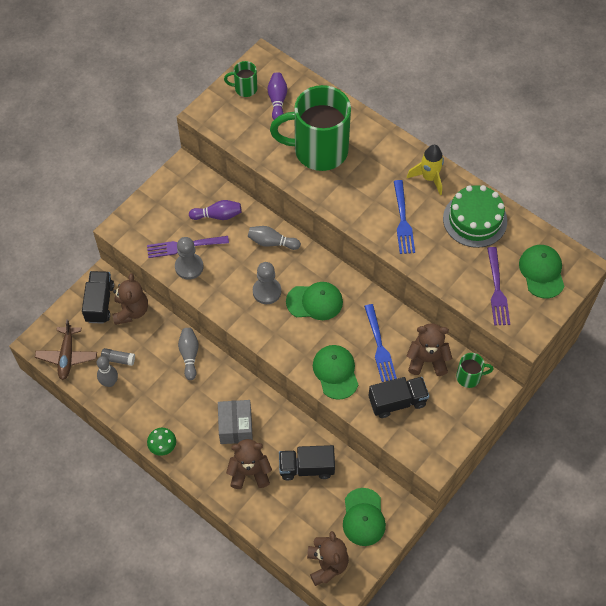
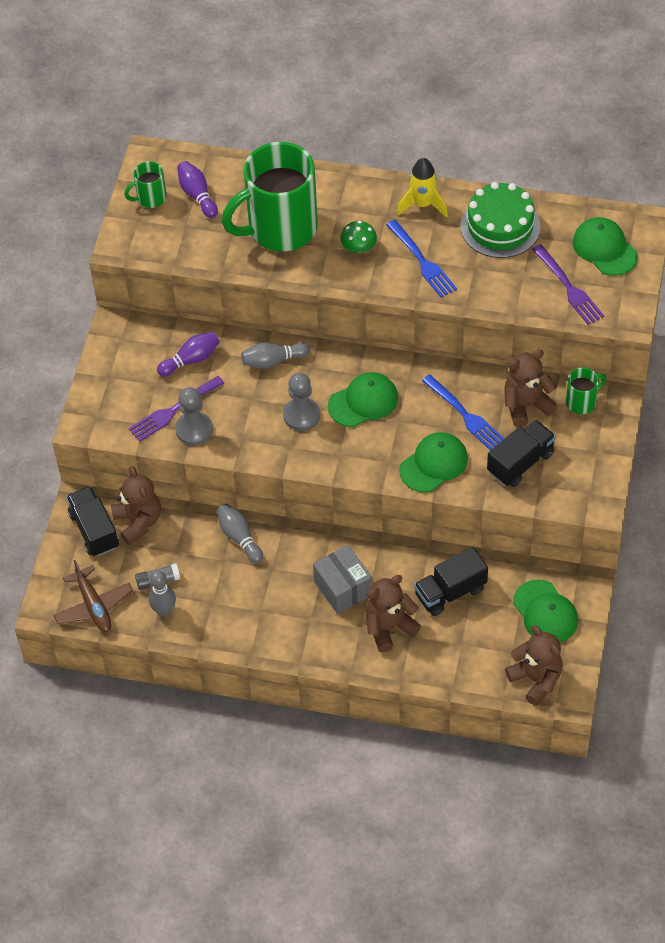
camera: 25 degrees left, 5 degrees down
(162, 446) = (272, 647): green mushroom -> green mushroom (358, 247)
(335, 372) = (434, 464): green cap -> green cap turned 90 degrees clockwise

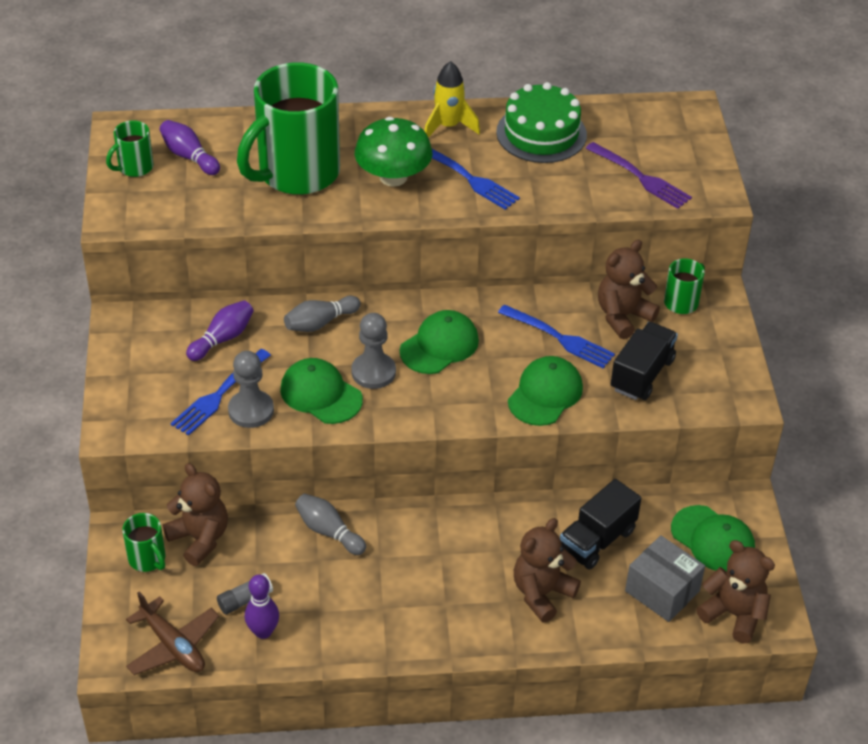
camera: 20 degrees left, 10 degrees down
(94, 530) = (147, 559): black truck -> green mug
(164, 610) = (263, 631): grey bowling pin -> purple bowling pin
(173, 410) = (219, 394): purple fork -> blue fork
(343, 588) = (471, 561): grey box -> grey box (662, 591)
(358, 247) = (393, 177): green mushroom -> green mushroom, size x1.82
(604, 248) = (662, 136): green cap -> green cap (321, 394)

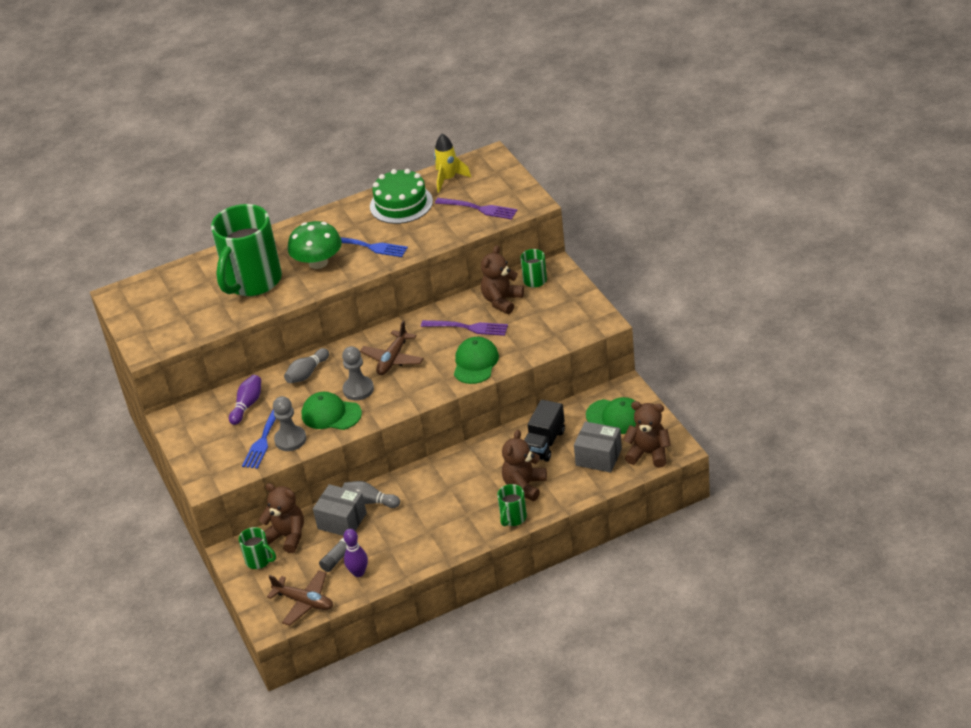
camera: 15 degrees left, 5 degrees down
(134, 167) = (140, 315): green mug -> green mug (513, 518)
(189, 156) = (174, 296): purple bowling pin -> none
(279, 545) = (342, 521): none -> grey box
(439, 345) = (393, 359): green cap -> brown plane
(448, 126) = (337, 220): yellow rocket -> yellow rocket (448, 179)
(559, 338) = (468, 327): blue fork -> purple fork
(642, 374) = (531, 330): black truck -> none

